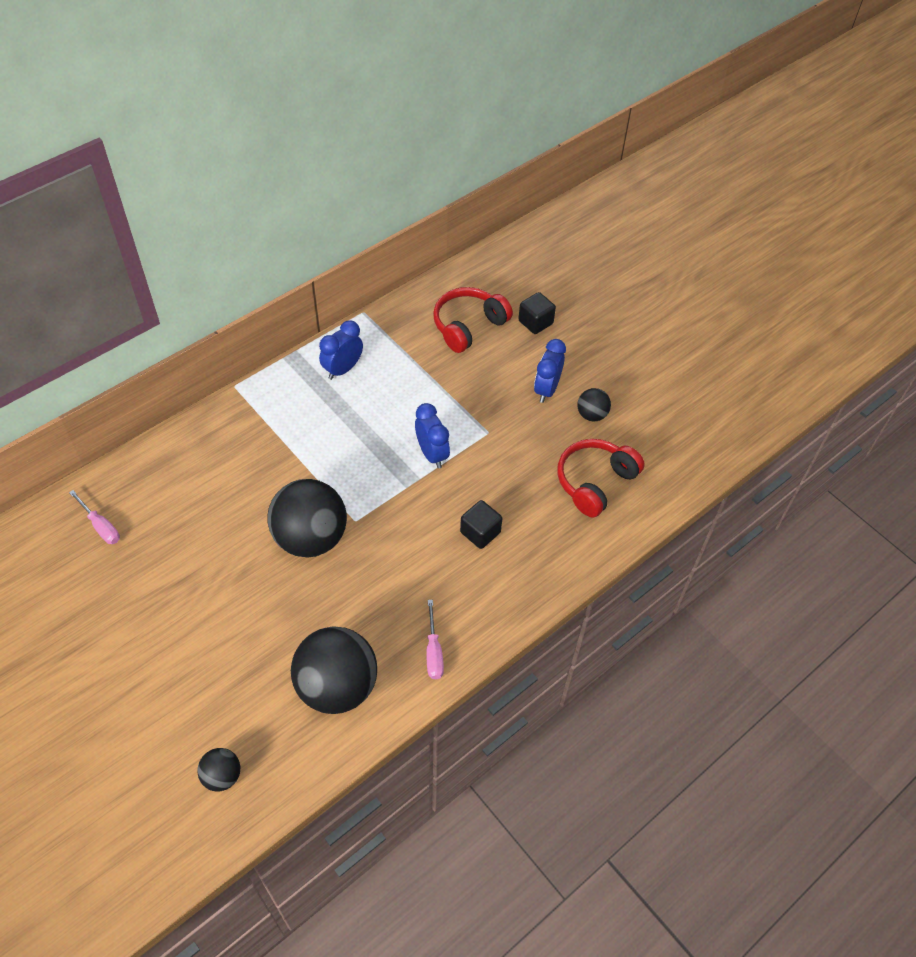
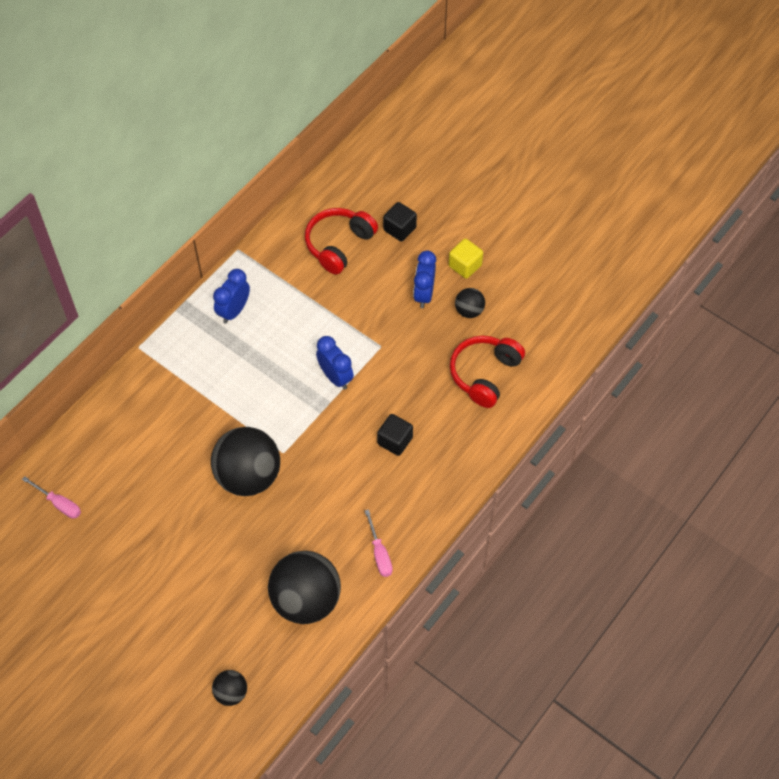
camera: 10 degrees left, 5 degrees up
(597, 369) = (465, 265): none -> yellow cube

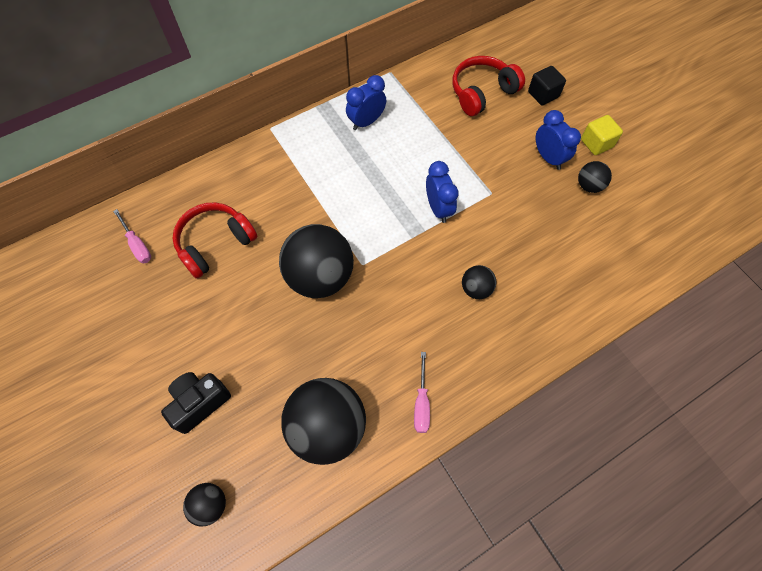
camera: 20 degrees right, 5 degrees up
(185, 619) = (199, 403): none -> black camera
(395, 441) = (476, 289): black cube -> black ball
(424, 294) = (548, 158): blue clock -> blue clock turned 120 degrees clockwise
(484, 374) = (588, 251): red headphones -> red headphones (215, 243)

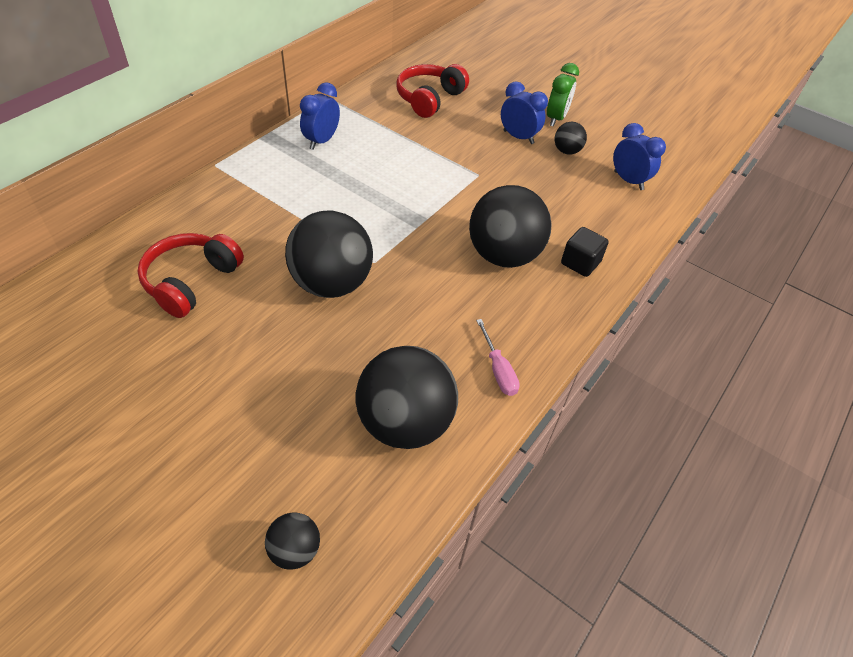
camera: 25 degrees left, 15 degrees down
(137, 245) = (88, 305): pink screwdriver -> none
(199, 403) = (236, 445): black camera -> none
(438, 208) = (432, 197): blue clock -> blue clock (628, 181)
(476, 289) = (503, 255): black ball -> black ball, size x2.12
(543, 94) = (488, 91): black cube -> black cube (580, 263)
(596, 143) = (556, 118): yellow cube -> green clock

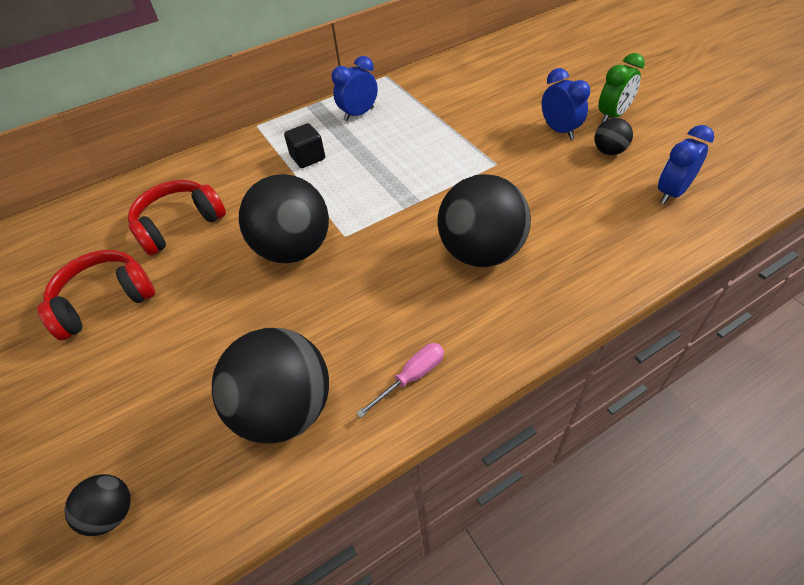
camera: 30 degrees right, 0 degrees up
(429, 99) = (483, 84): red headphones -> red headphones (105, 301)
(498, 370) = (411, 377): pink screwdriver -> pink screwdriver turned 135 degrees counterclockwise
(580, 263) = (566, 277): black cube -> black cube (308, 158)
(628, 181) = (671, 193): blue clock -> blue clock turned 120 degrees counterclockwise

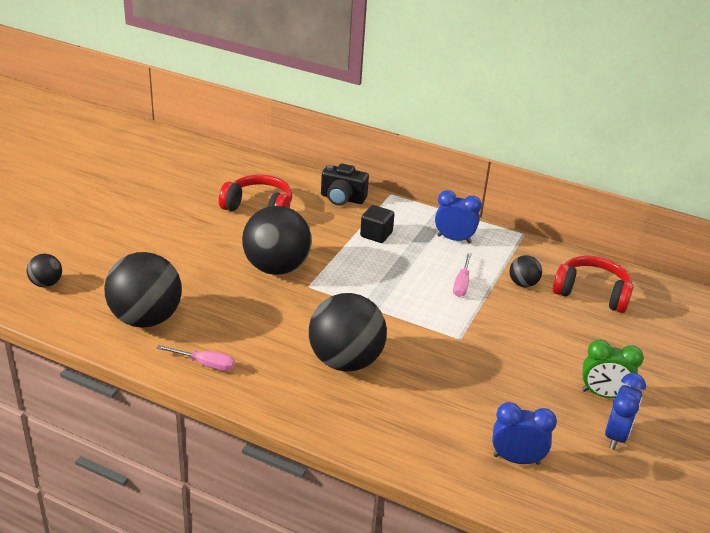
camera: 50 degrees right, 15 degrees down
(105, 301) = (175, 210): red headphones -> red headphones (591, 293)
(230, 158) = (342, 198): none -> black camera
(424, 134) = (462, 284): none -> pink screwdriver
(559, 131) = (544, 364): blue clock -> blue clock (616, 436)
(609, 151) = (542, 404): black ball -> black ball (523, 284)

